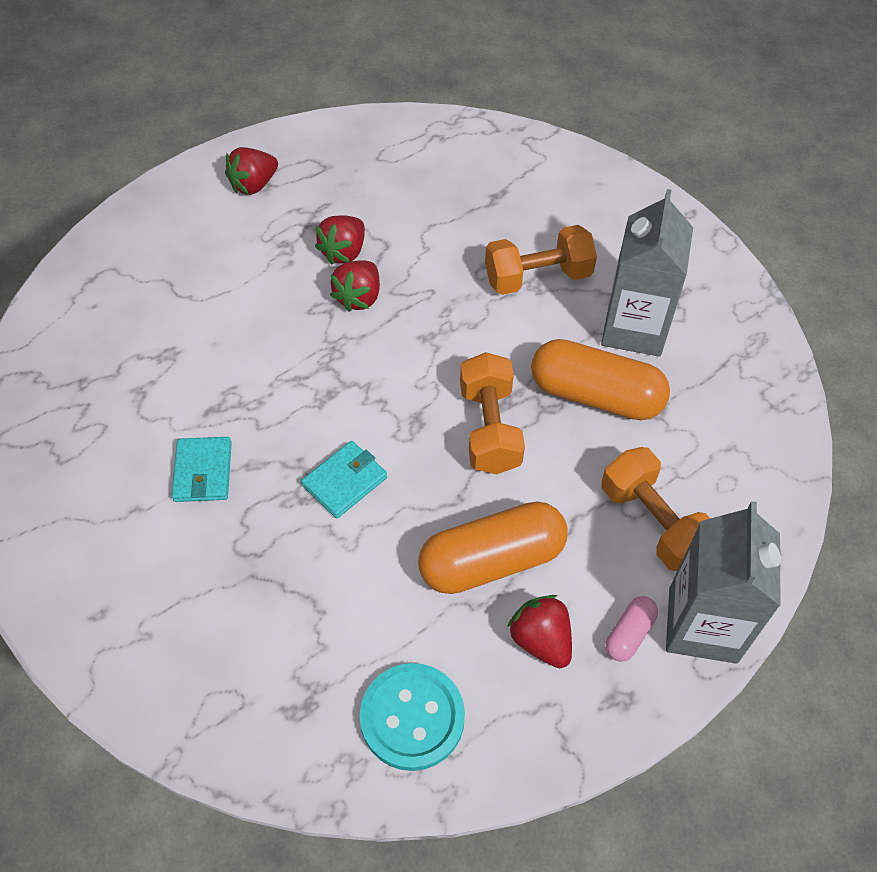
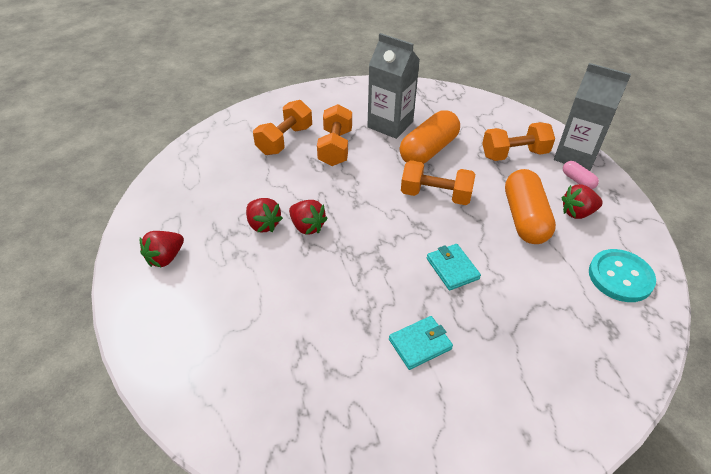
camera: 70 degrees left, 10 degrees down
(203, 472) = (420, 344): turquoise wallet -> turquoise wallet turned 45 degrees counterclockwise
(254, 185) = (165, 258): red strawberry -> red strawberry turned 60 degrees clockwise
(523, 215) = (285, 140): none -> orange dumbbell

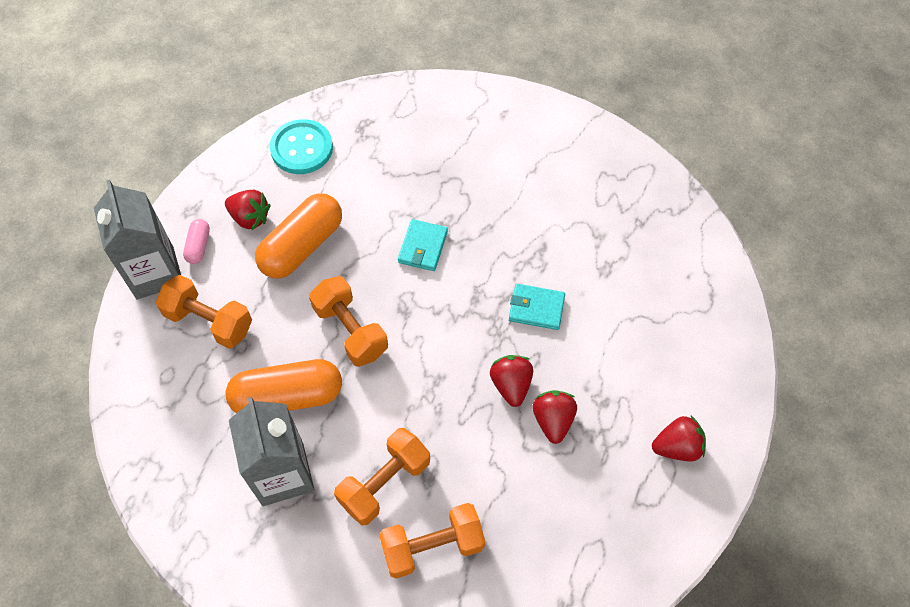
camera: 140 degrees left, 15 degrees up
(420, 344) = (514, 209): turquoise wallet -> turquoise wallet (536, 308)

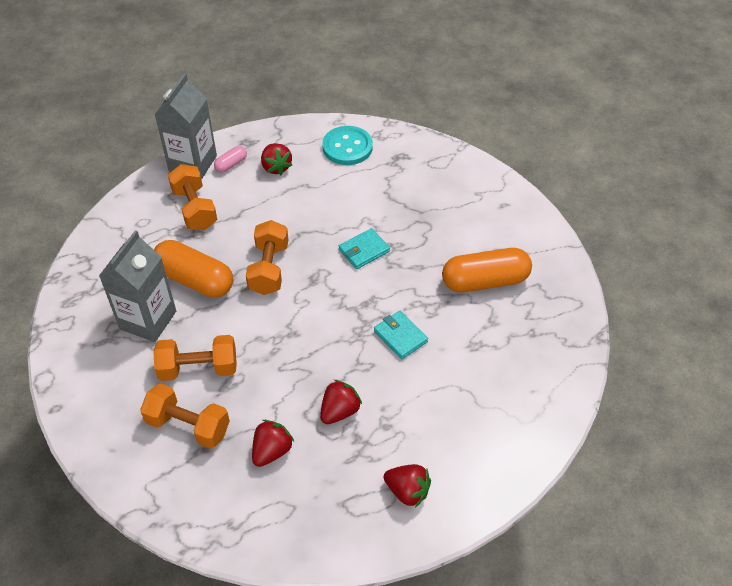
camera: 40 degrees right, 10 degrees down
(302, 246) = (290, 202): orange capsule -> orange capsule (485, 281)
(511, 385) = (335, 370): red strawberry -> red strawberry (272, 451)

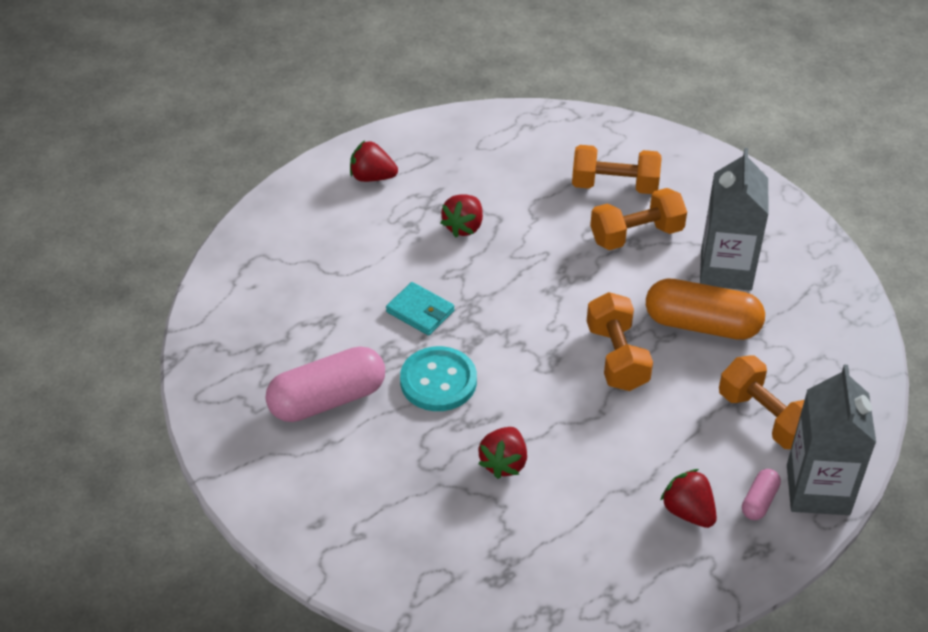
camera: 165 degrees right, 5 degrees down
(272, 451) = (519, 182): red strawberry -> red strawberry (504, 463)
(347, 147) = (593, 576): turquoise button -> turquoise button (438, 381)
(364, 250) = (502, 407): turquoise wallet -> none
(485, 281) = (327, 399): orange capsule -> pink capsule

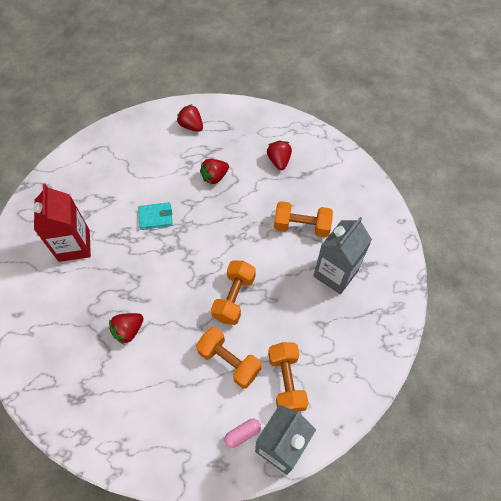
camera: 30 degrees right, 15 degrees up
(327, 399) = (74, 245): pink capsule -> red carton
(420, 311) = (155, 217): turquoise wallet -> turquoise wallet turned 75 degrees counterclockwise
(438, 381) = (133, 263): turquoise button -> none
(614, 186) = (313, 189): orange dumbbell -> orange dumbbell (229, 361)
(688, 512) = (199, 417): red strawberry -> red strawberry (279, 161)
(702, 324) = (295, 302): orange capsule -> none

